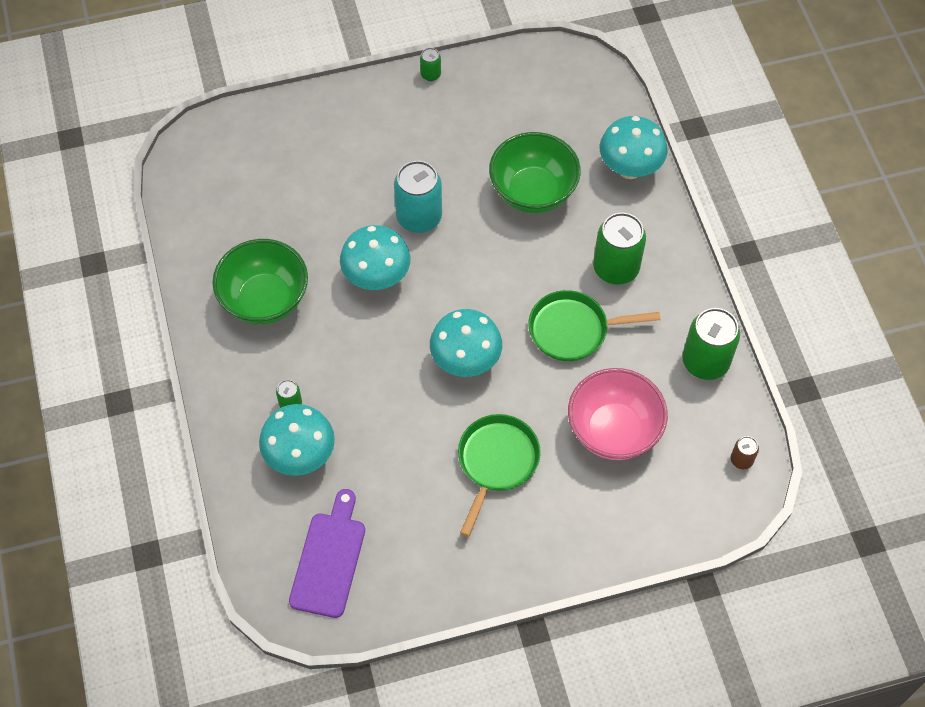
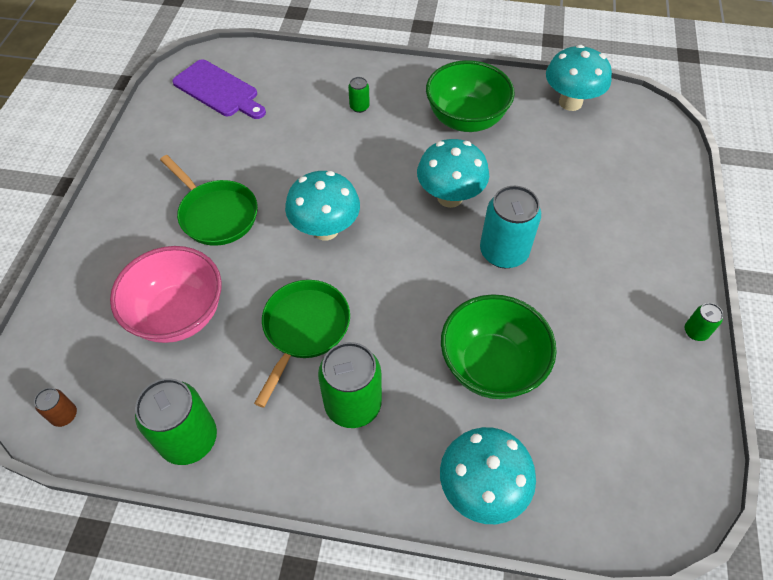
camera: 115 degrees right, 5 degrees down
(300, 456) = (311, 99): turquoise mushroom -> turquoise mushroom (570, 102)

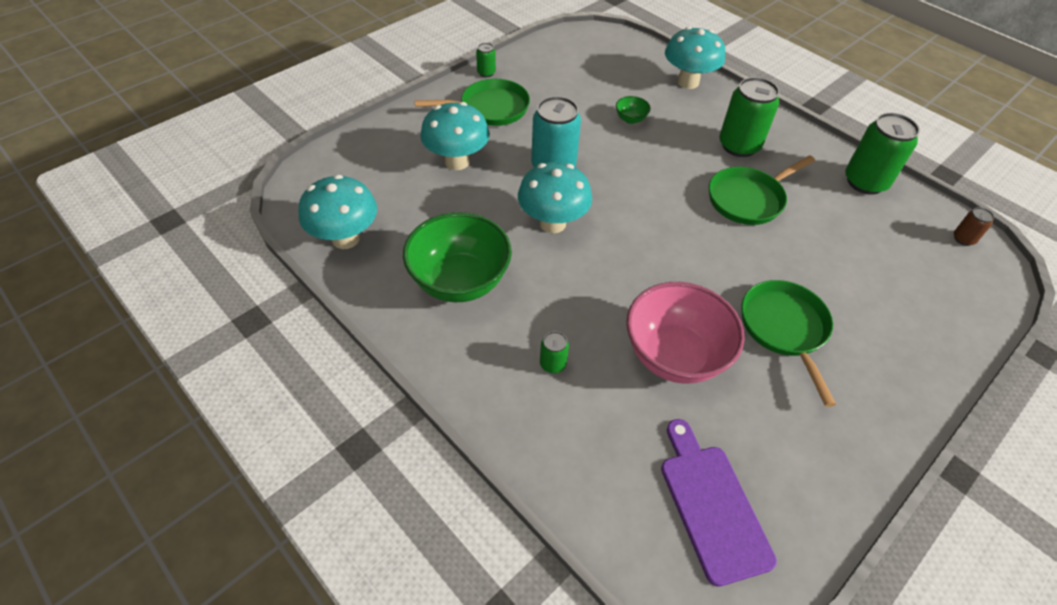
camera: 145 degrees left, 5 degrees down
(179, 315) = (851, 260): pink bowl -> pink bowl (674, 355)
(325, 229) = (684, 257): turquoise mushroom -> turquoise mushroom (457, 161)
(491, 366) = (630, 119): green bowl -> green bowl, size x0.42
(631, 283) = (490, 108): none -> green pan

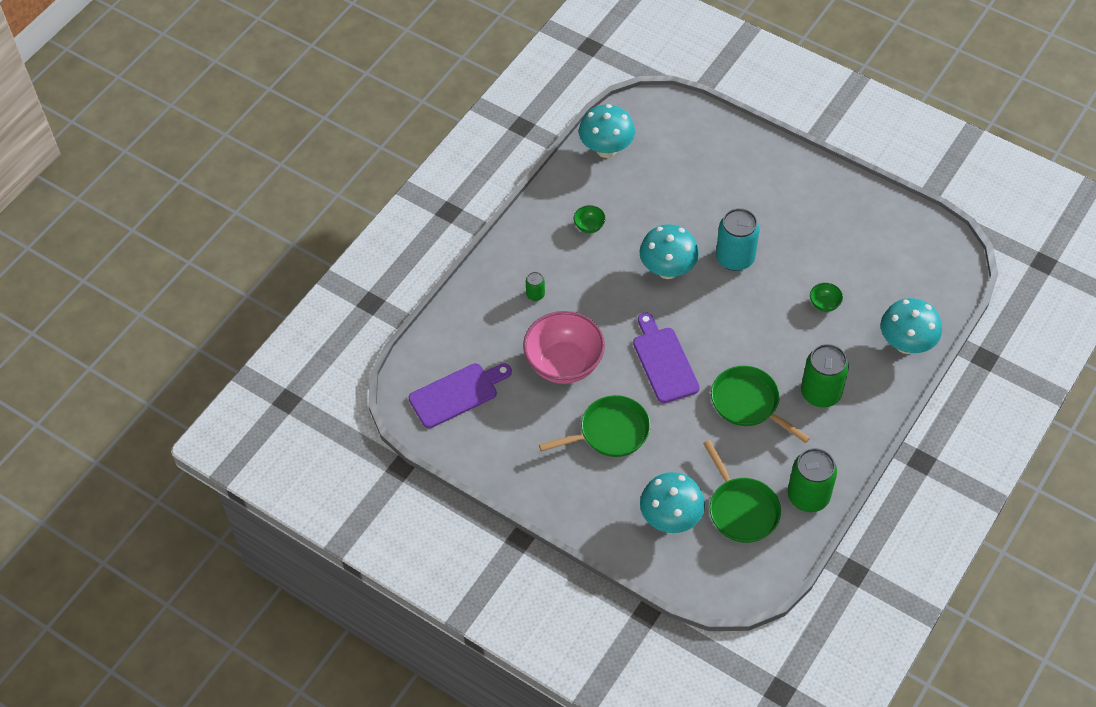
camera: 80 degrees right, 5 degrees up
(457, 161) = (715, 192): turquoise mushroom -> turquoise mushroom (670, 519)
(460, 281) = (589, 226): green bowl -> green bowl, size x0.42
(486, 73) = (846, 182): green can -> none
(490, 108) = (794, 197): green pan -> green pan (741, 509)
(684, 255) = (664, 361): none -> purple cutting board
(963, 239) = (758, 570): brown can -> none

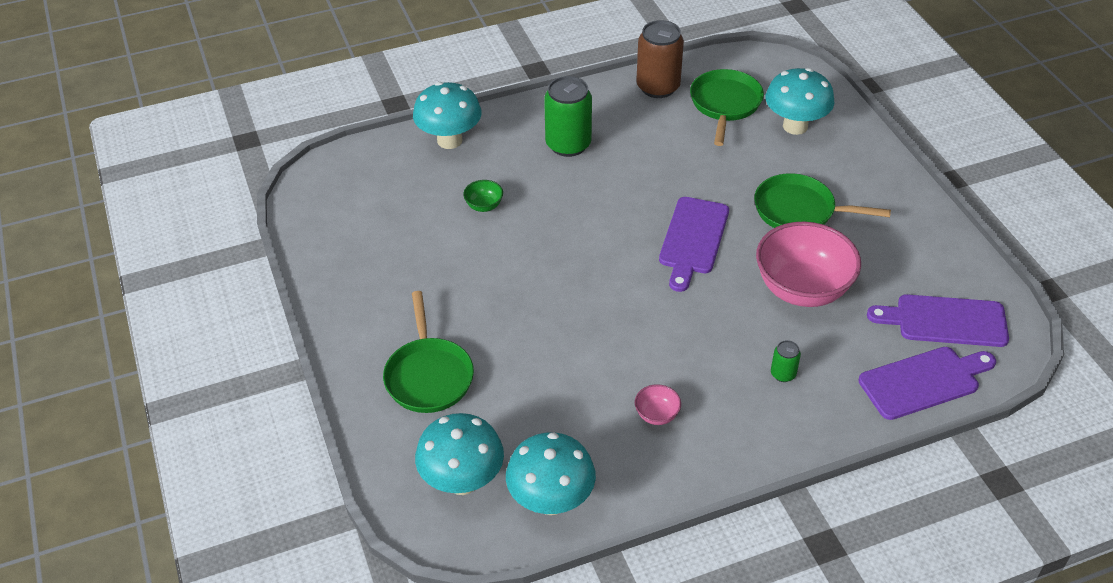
camera: 145 degrees left, 10 degrees down
(448, 339) = (923, 381): none -> purple cutting board
(589, 226) = (656, 415): green bowl -> pink bowl
(667, 270) = (609, 319): turquoise mushroom -> turquoise mushroom (462, 481)
(735, 258) = (525, 291): turquoise can -> none
(748, 403) = (643, 168): green pan -> green pan (428, 375)
(808, 496) = (658, 87): green can -> brown can

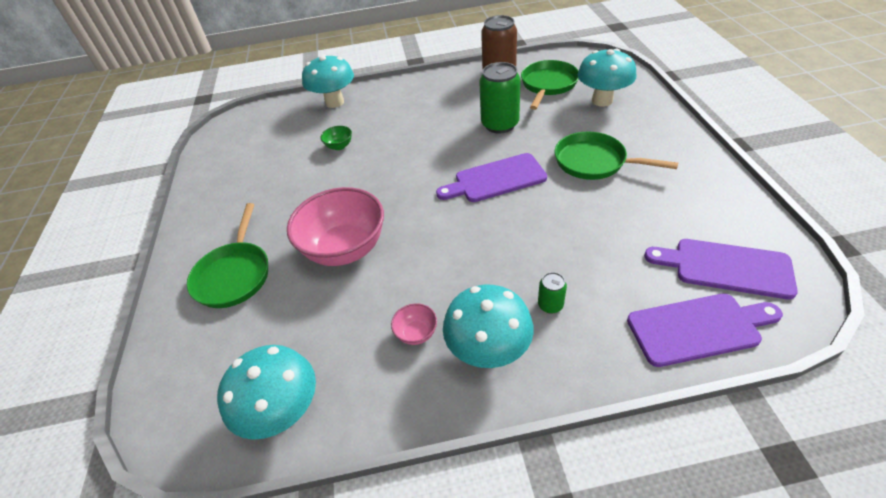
camera: 15 degrees right, 0 degrees up
(462, 481) = (213, 379): turquoise mushroom -> turquoise mushroom (488, 351)
(568, 144) = (419, 107): green can -> green can (500, 124)
(693, 239) = (496, 179): purple cutting board -> purple cutting board turned 45 degrees clockwise
(802, 289) = (584, 227): pink bowl -> pink bowl (345, 249)

